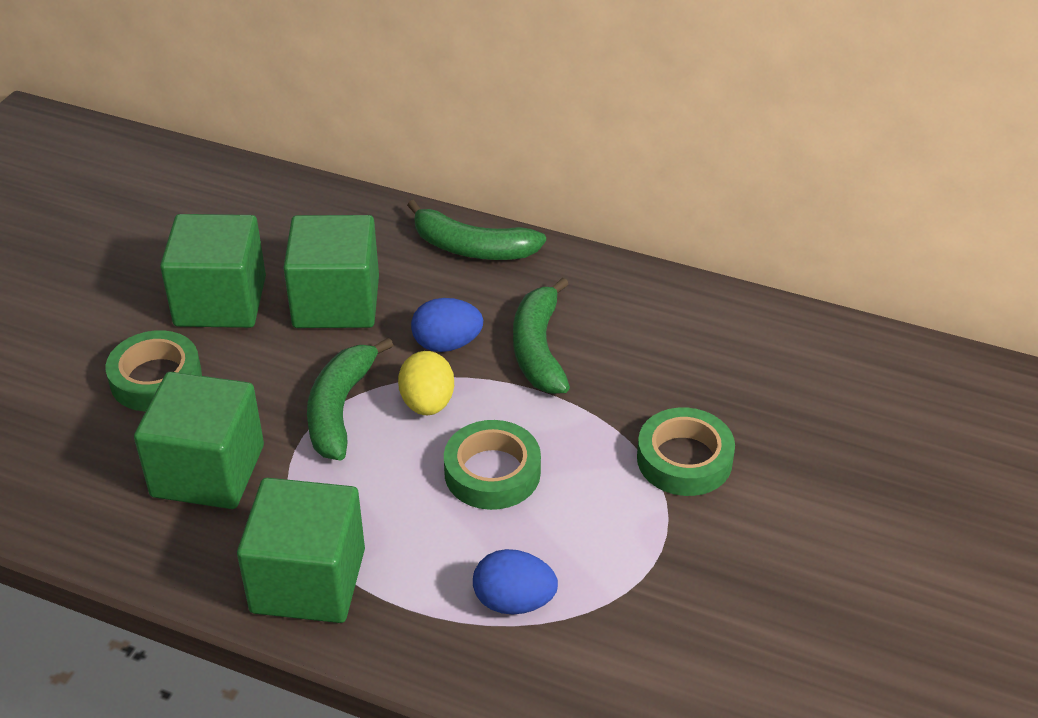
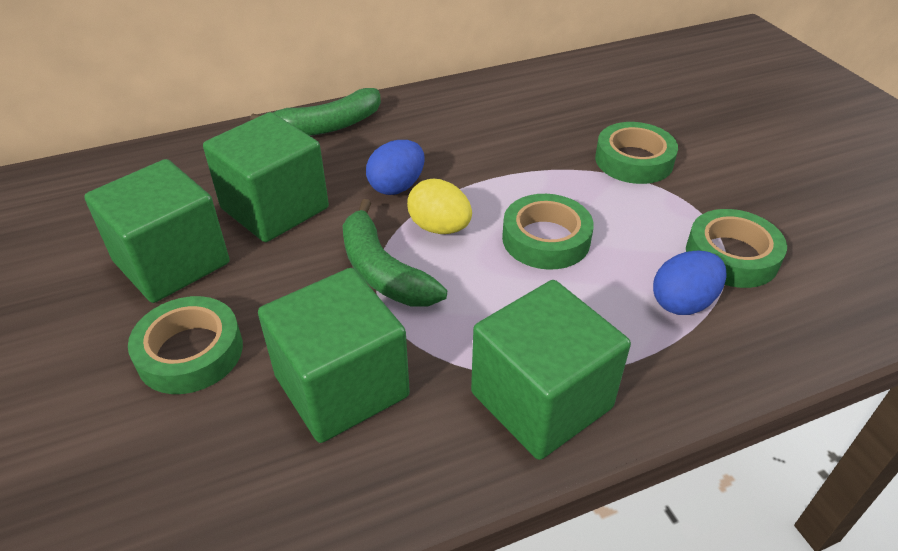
camera: 45 degrees left, 0 degrees up
(539, 349) = (460, 155): green banana -> none
(619, 601) = (731, 256): none -> green tape

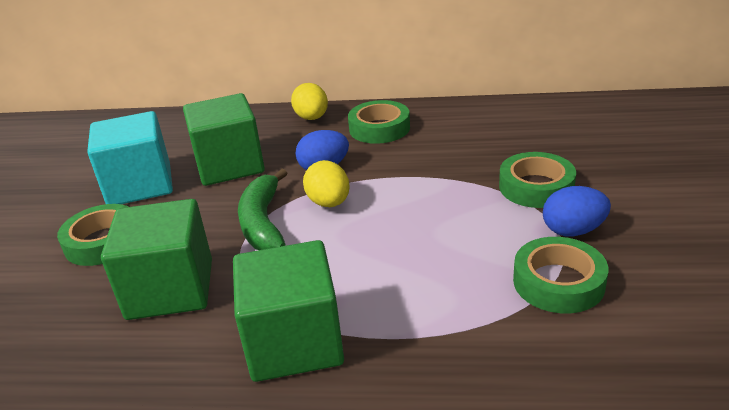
camera: 30 degrees right, 10 degrees down
(172, 262) = (140, 185): green cube -> turquoise cube
(327, 126) = (312, 118): green banana -> yellow egg
(546, 239) = (403, 230): green tape -> green tape (379, 128)
(683, 302) = (477, 307): blue egg -> blue egg (573, 231)

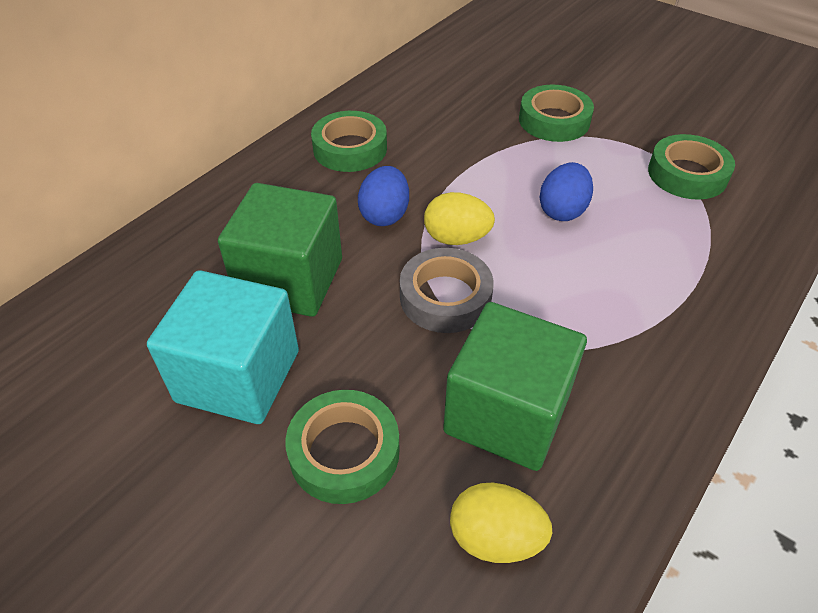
camera: 60 degrees left, 15 degrees up
(263, 222) = (445, 297): green banana -> grey tape
(294, 342) = (663, 348): green cube -> none
(312, 118) = (263, 180): yellow egg -> yellow egg (495, 538)
(573, 231) = (630, 136): blue egg -> blue egg (562, 210)

